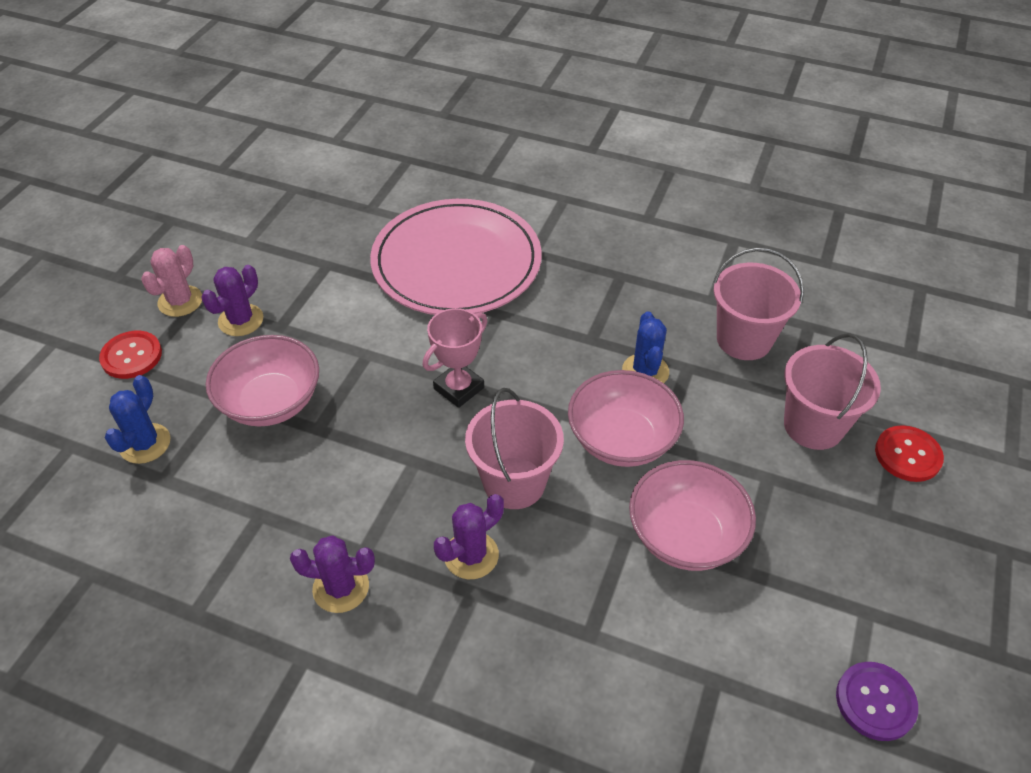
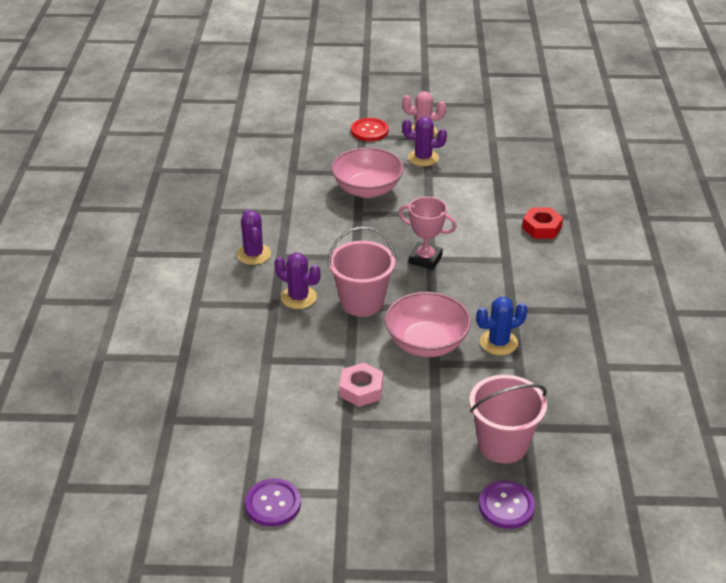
camera: 70 degrees right, 10 degrees down
(145, 443) = (312, 157): blue cactus -> none
(456, 262) = (541, 228): pink plate -> red nut
(685, 536) = (361, 389): pink bowl -> pink nut
(744, 340) = (570, 391): pink bucket -> none
(908, 455) = (506, 506): red button -> purple button

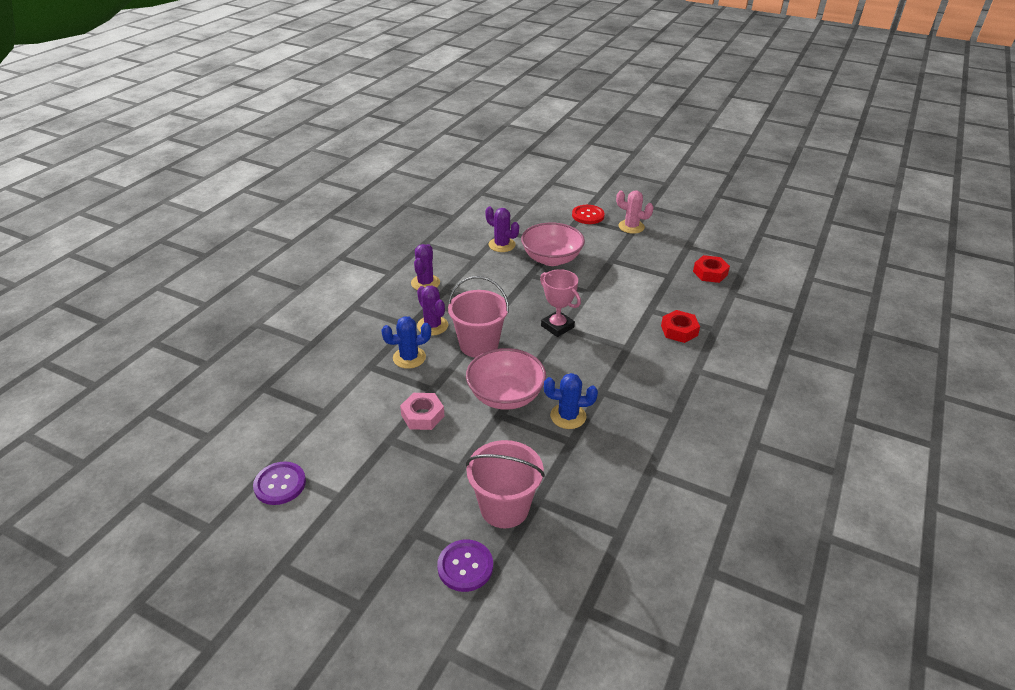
camera: 25 degrees right, 0 degrees up
(301, 338) = (409, 358): none -> blue cactus
(423, 158) = (616, 247): purple cactus -> purple cactus (502, 245)
(531, 161) = (710, 273): none -> red nut

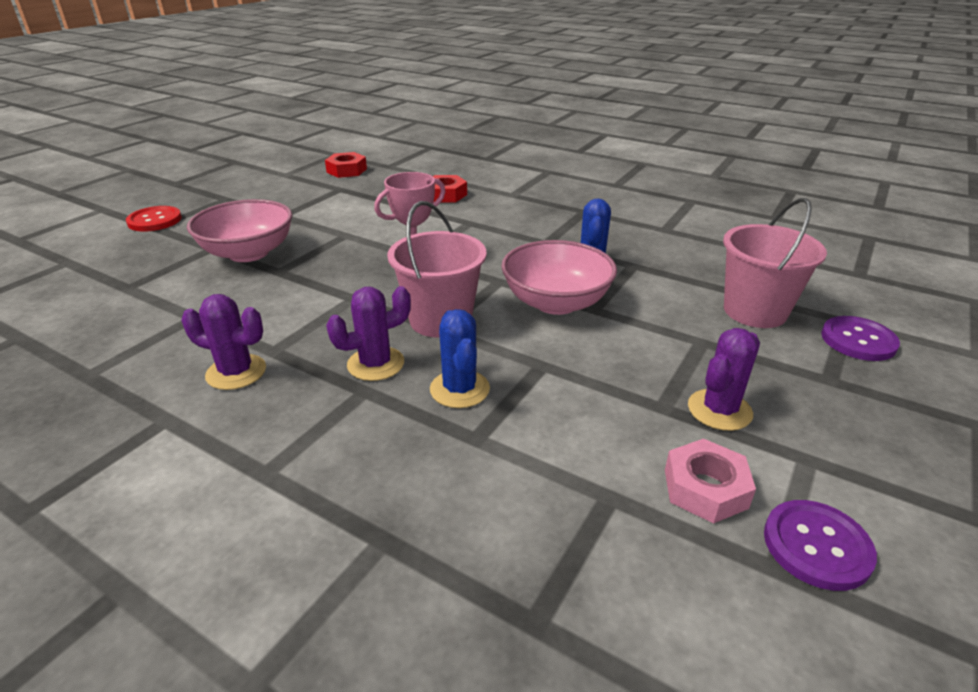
camera: 85 degrees left, 5 degrees down
(422, 415) = (604, 374): pink nut -> pink nut (705, 488)
(502, 245) = (173, 290): purple cactus -> purple cactus (719, 410)
(631, 227) = (213, 197): pink cactus -> none

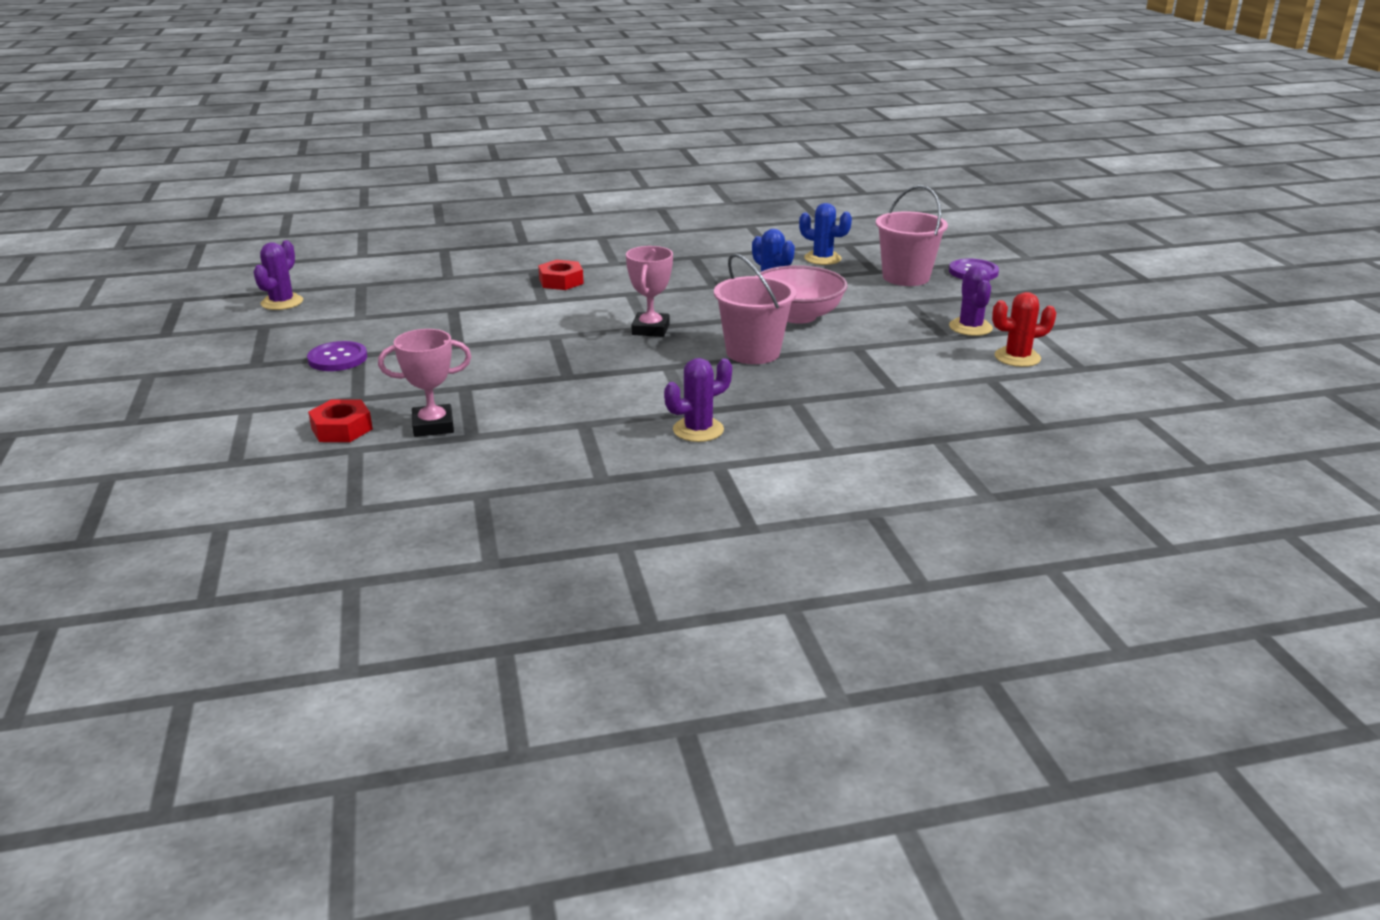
camera: 45 degrees left, 5 degrees down
(131, 267) = (433, 426): none -> pink trophy
(155, 220) = (341, 394): red button -> none
(248, 253) = (508, 377): pink bowl -> none
(347, 170) = (416, 293): red nut -> red nut (342, 429)
(376, 364) = (769, 387): purple cactus -> purple cactus (282, 302)
(459, 389) = (841, 376): blue cactus -> blue cactus (822, 258)
(705, 488) = (1017, 357): pink nut -> red cactus
(816, 546) = (1082, 355): purple button -> purple button (337, 358)

